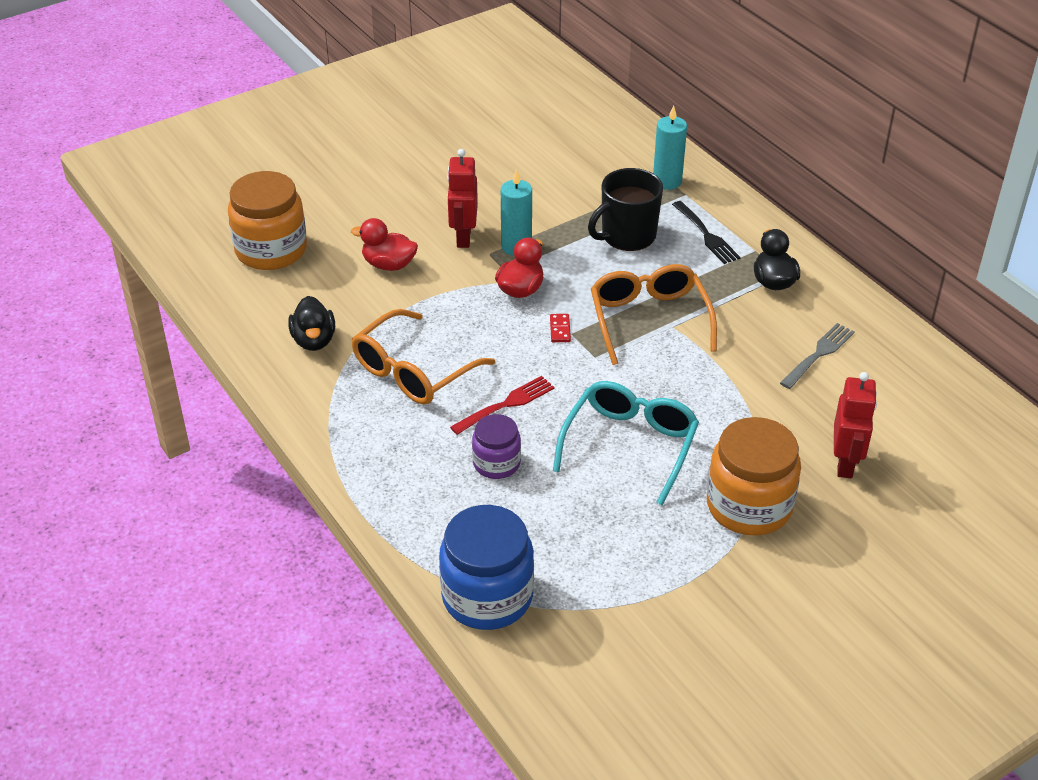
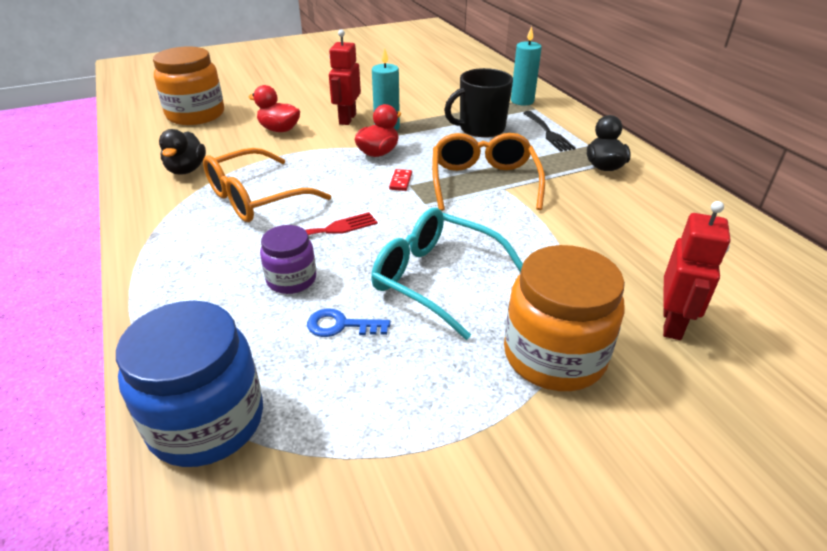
camera: 10 degrees right, 5 degrees down
(561, 503) = (341, 325): none -> blue key
(630, 445) = (435, 278): turquoise glasses -> turquoise glasses turned 90 degrees counterclockwise
(819, 354) = (644, 222): grey fork -> none

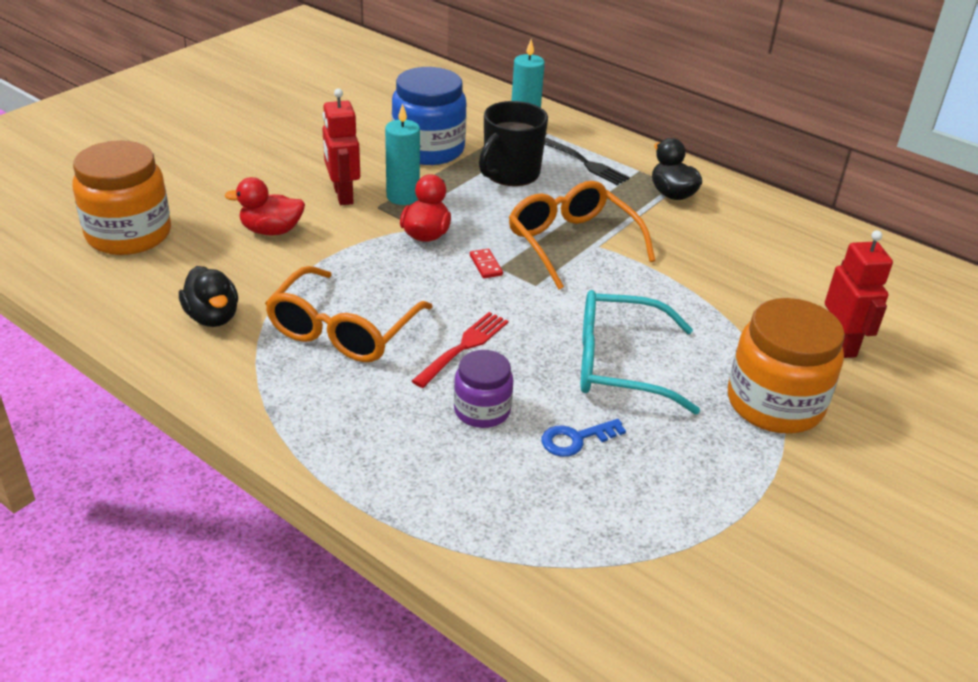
camera: 30 degrees left, 0 degrees up
(206, 421) = (543, 566): blue jar -> blue jar (428, 149)

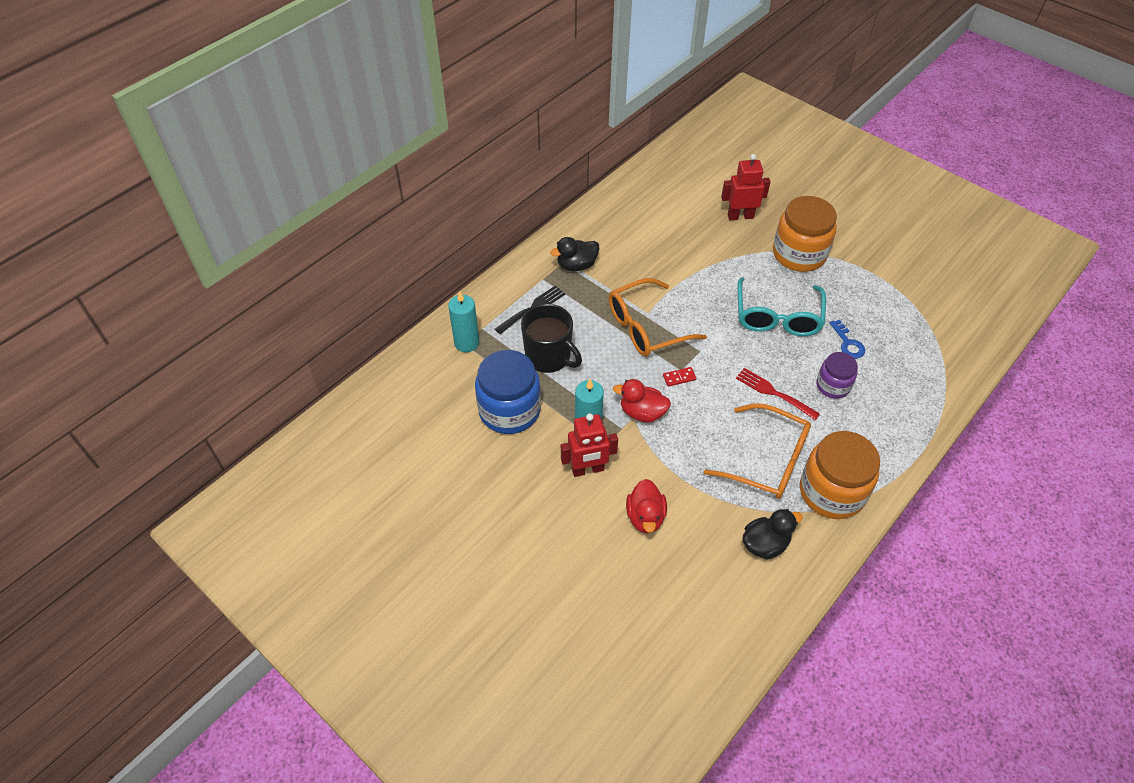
camera: 85 degrees left, 15 degrees up
(129, 234) = (660, 625): orange jar -> orange jar (831, 492)

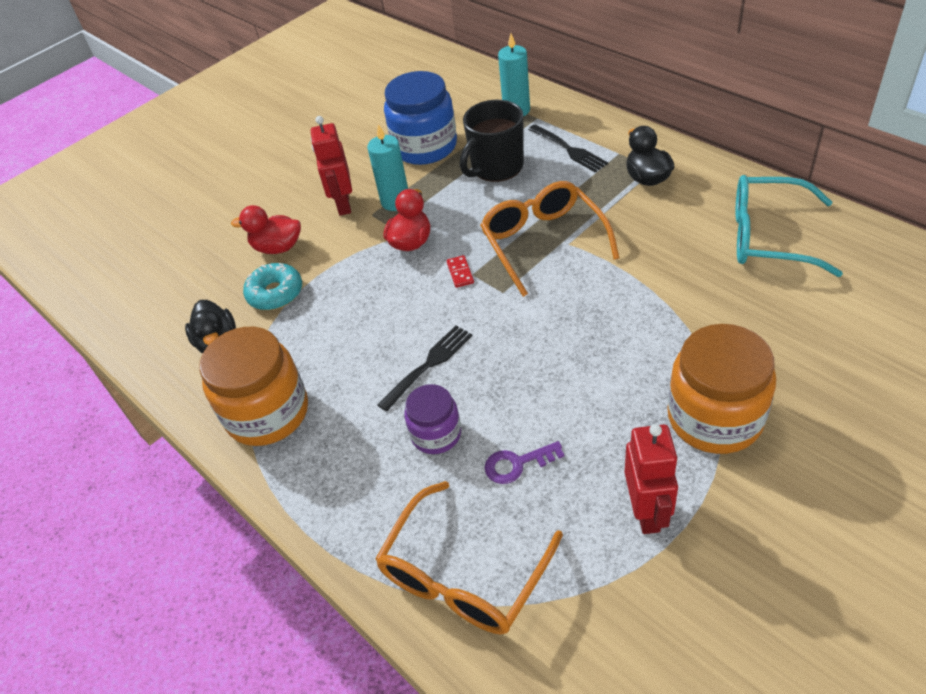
camera: 100 degrees right, 5 degrees down
(704, 508) = (275, 293): none -> turquoise donut
(740, 216) = (792, 345): red robot -> red robot (647, 512)
(768, 461) = (325, 352): orange glasses -> orange glasses (463, 575)
(774, 393) = (428, 365): red fork -> black fork
(777, 317) = (568, 378): turquoise glasses -> turquoise glasses (767, 237)
(848, 343) = (517, 464): blue key -> purple key

